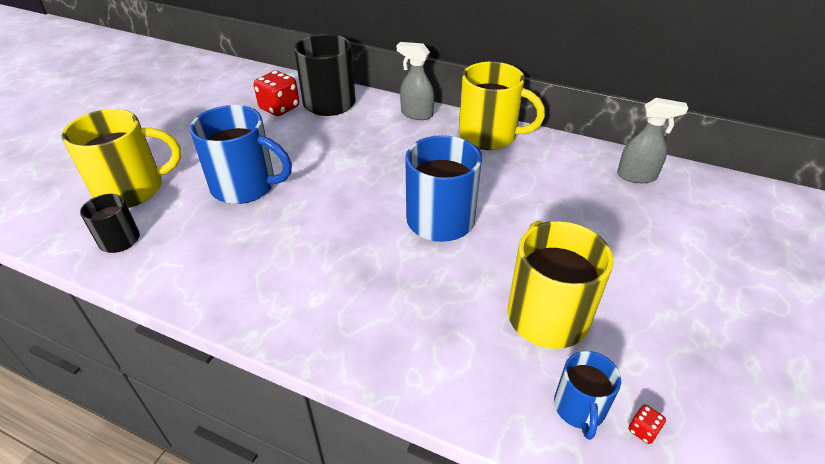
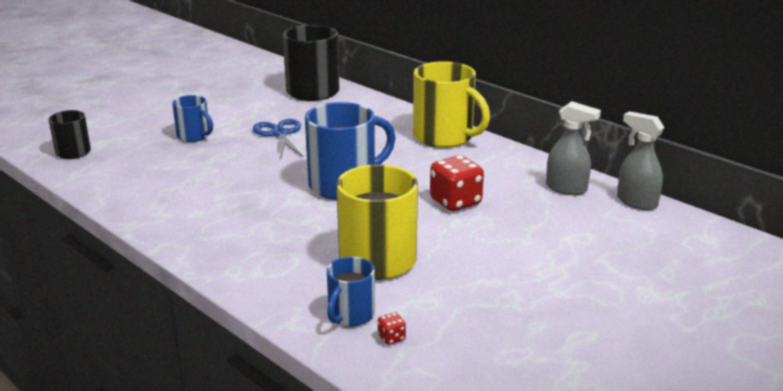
camera: 20 degrees right, 15 degrees down
(132, 189) = (103, 124): yellow mug -> none
(246, 186) = (194, 136): blue mug -> blue mug, size x0.55
(279, 108) = (265, 89): red dice -> red dice (455, 202)
(333, 164) = (279, 134): none -> blue scissors
(416, 114) = (388, 111): grey spray bottle -> grey spray bottle (636, 202)

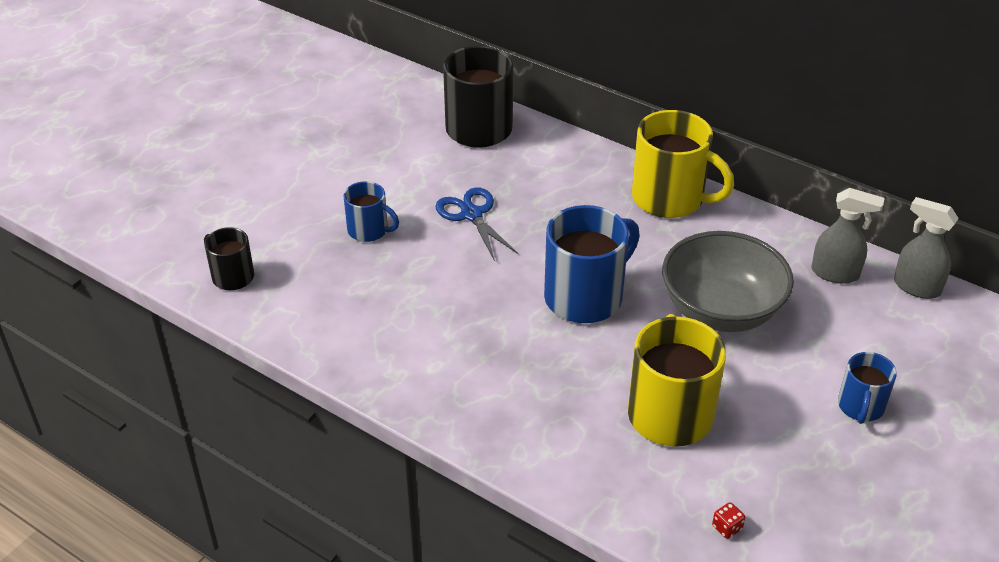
camera: 10 degrees left, 15 degrees up
(350, 315) = (672, 501): blue mug -> blue mug (860, 407)
(455, 202) = (721, 310): red dice -> grey bowl

